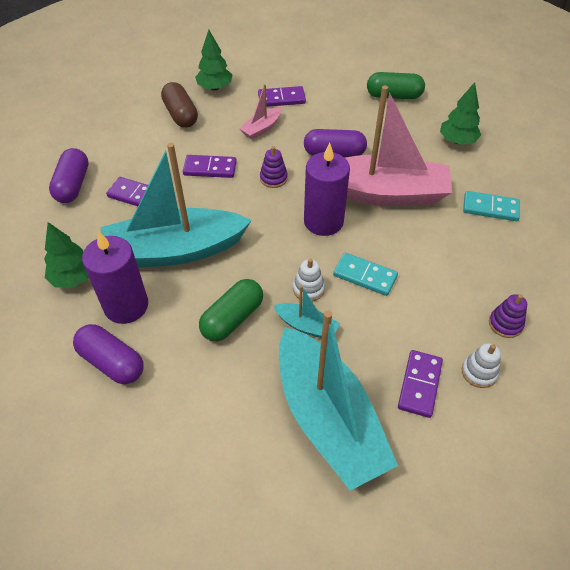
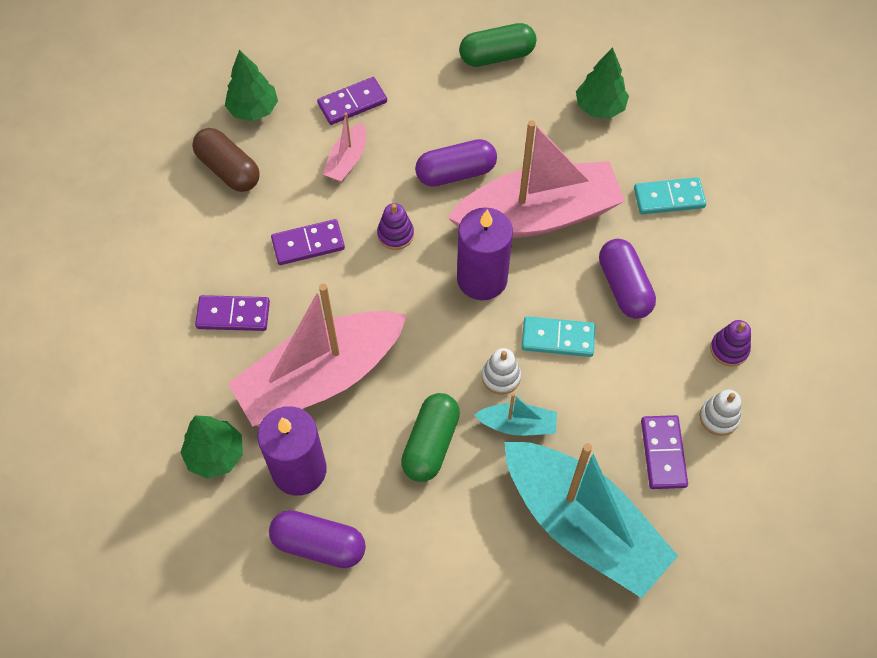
camera: 20 degrees left, 10 degrees up
(73, 185) = (141, 325): purple capsule -> purple capsule (624, 287)
(175, 250) = (321, 377): turquoise boat -> pink boat

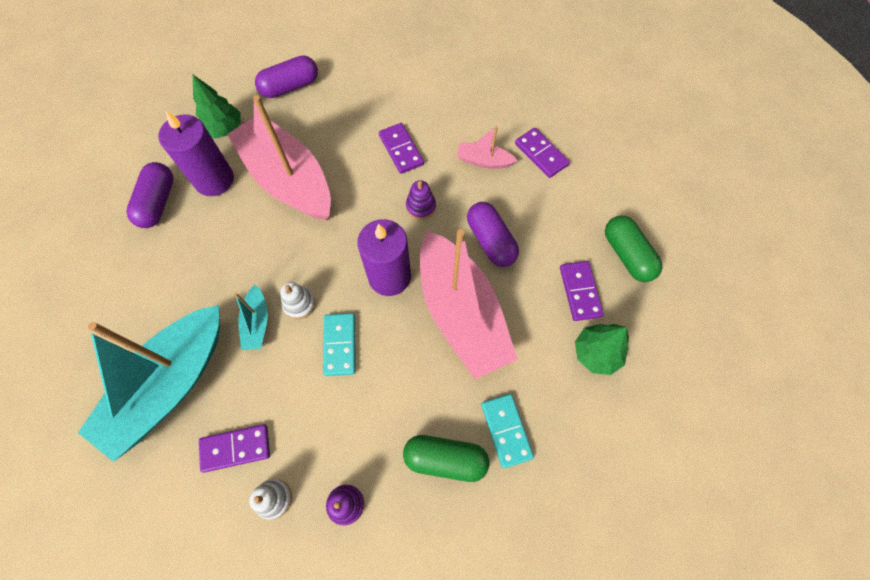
camera: 80 degrees right, 5 degrees up
(228, 170) = (456, 88): brown capsule -> none
(233, 315) = (333, 116): purple domino -> purple domino (580, 292)
(253, 109) = (515, 91): green tree -> none
(431, 444) = (237, 261): green capsule -> green capsule (445, 459)
(624, 287) = (399, 397): purple capsule -> purple capsule (290, 86)

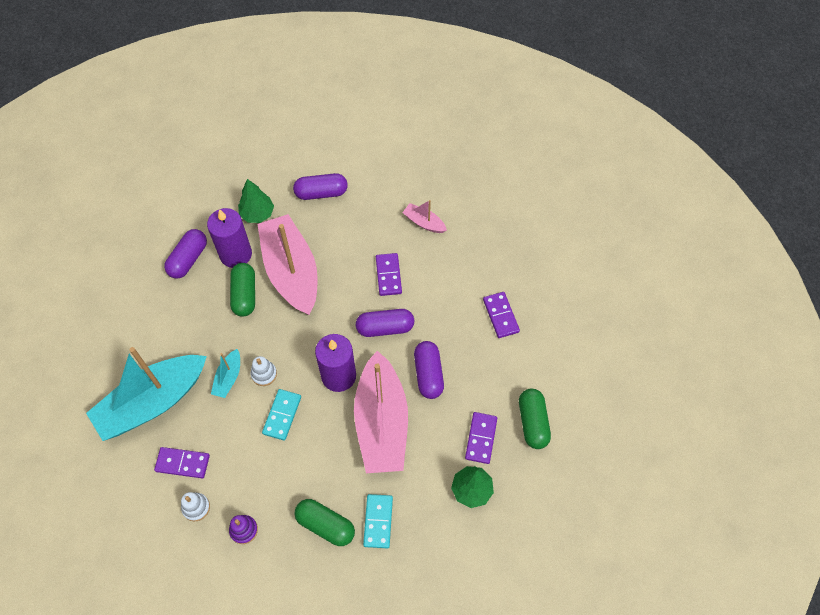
camera: 20 degrees right, 5 degrees down
(242, 221) = (244, 295): none -> green capsule
(421, 206) = (385, 328): purple stacking toy -> purple capsule
(484, 161) = (451, 306): pink boat -> pink boat (424, 223)

